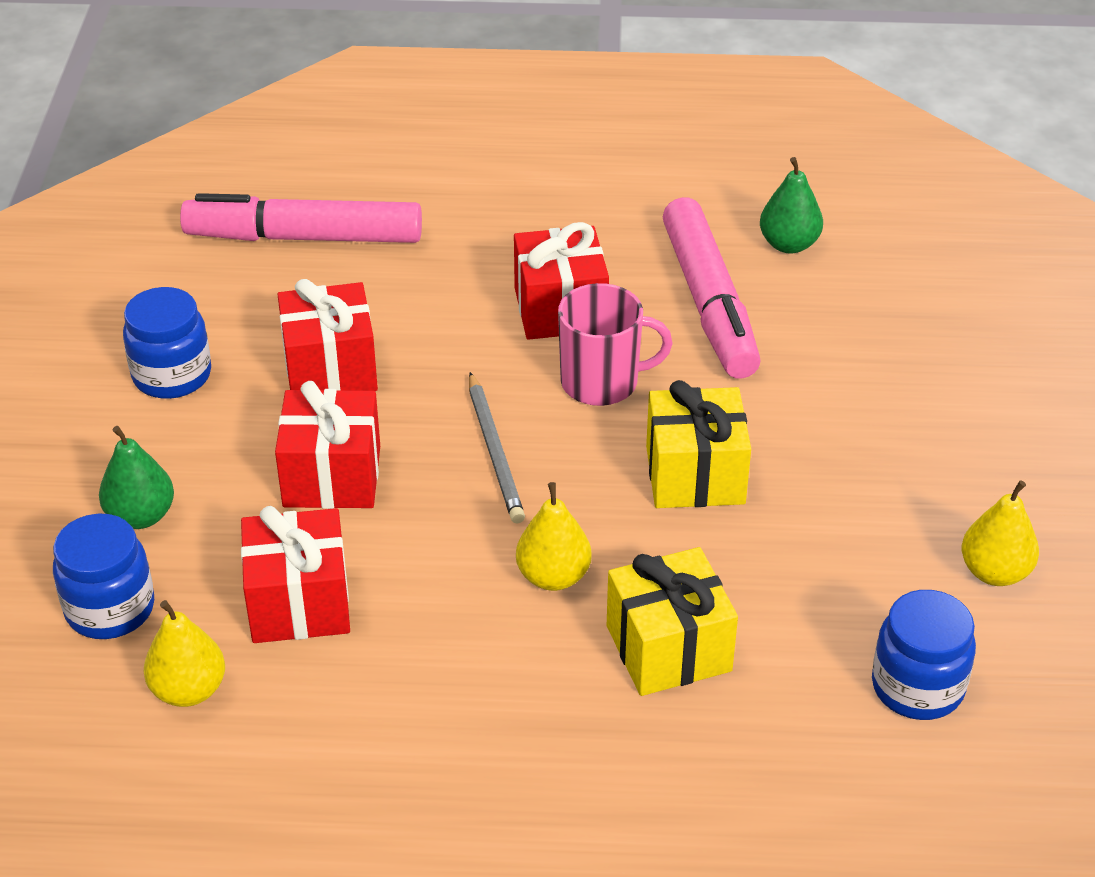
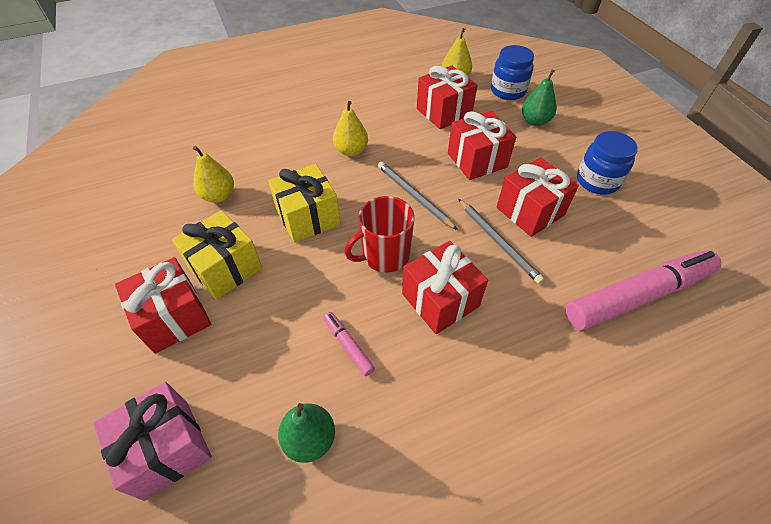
camera: 155 degrees right, 10 degrees up
(420, 346) = (498, 242): none -> grey pencil
(602, 382) = (384, 255): pink mug -> red mug
(668, 648) = (289, 140): yellow gift -> yellow gift (225, 268)
(709, 303) = (348, 345): pink marker -> pink marker, size x0.42
(917, 687) = (178, 156): blue jar -> none
(937, 401) = (174, 317): none -> red gift
(950, 282) = (167, 448): none -> pink gift
(994, 572) = (140, 217): yellow pear -> yellow pear (218, 196)

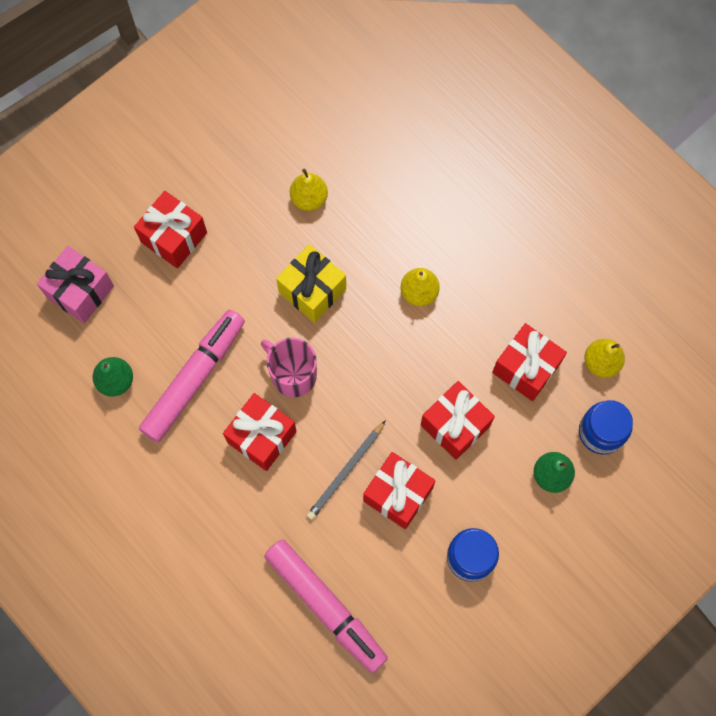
camera: 70 degrees right, 20 degrees up
(225, 268) = (232, 249): yellow gift -> none
(348, 345) = (194, 378): pink marker -> pink marker, size x2.35
(384, 255) = (293, 375): red mug -> pink mug
(414, 196) = (376, 377): grey pencil -> none

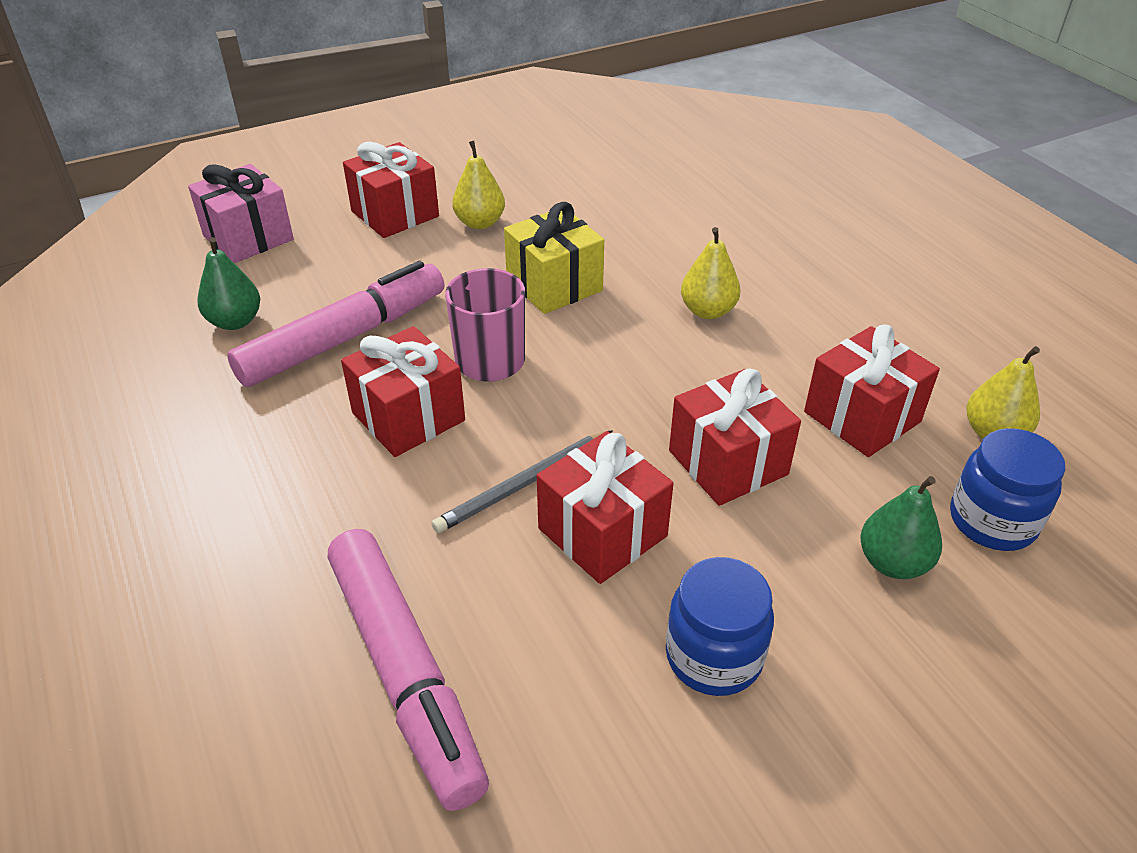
camera: 15 degrees right, 30 degrees down
(309, 199) = (584, 210): yellow pear -> yellow pear (480, 223)

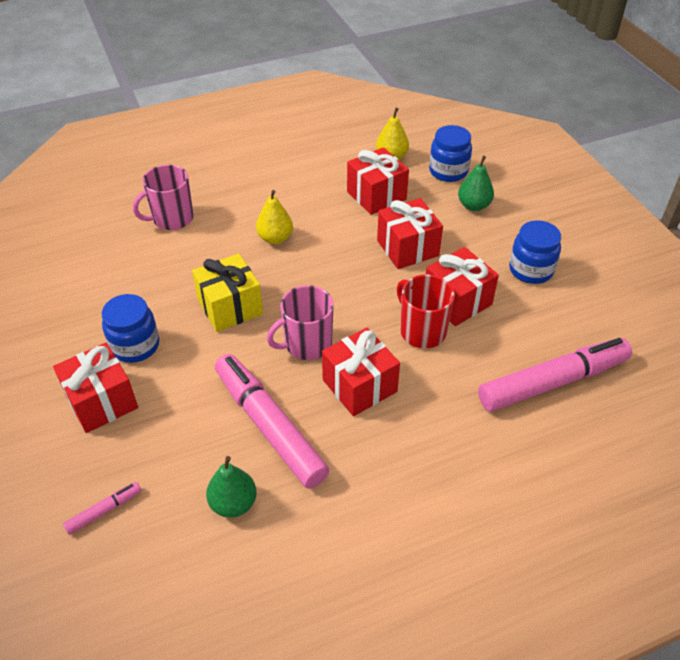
camera: 85 degrees left, 5 degrees up
(248, 238) = (104, 511): pink gift -> pink marker
(480, 223) = (135, 346): yellow pear -> blue jar
(523, 484) = (422, 331): grey pencil -> red mug
(720, 217) = (172, 218): none -> pink mug

